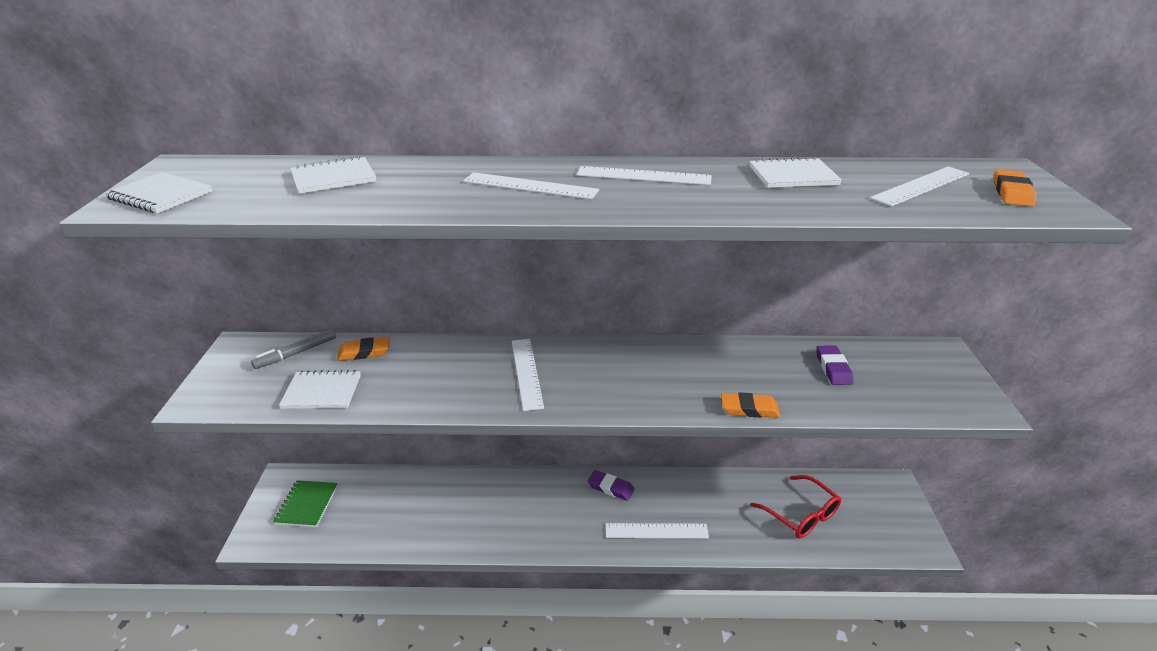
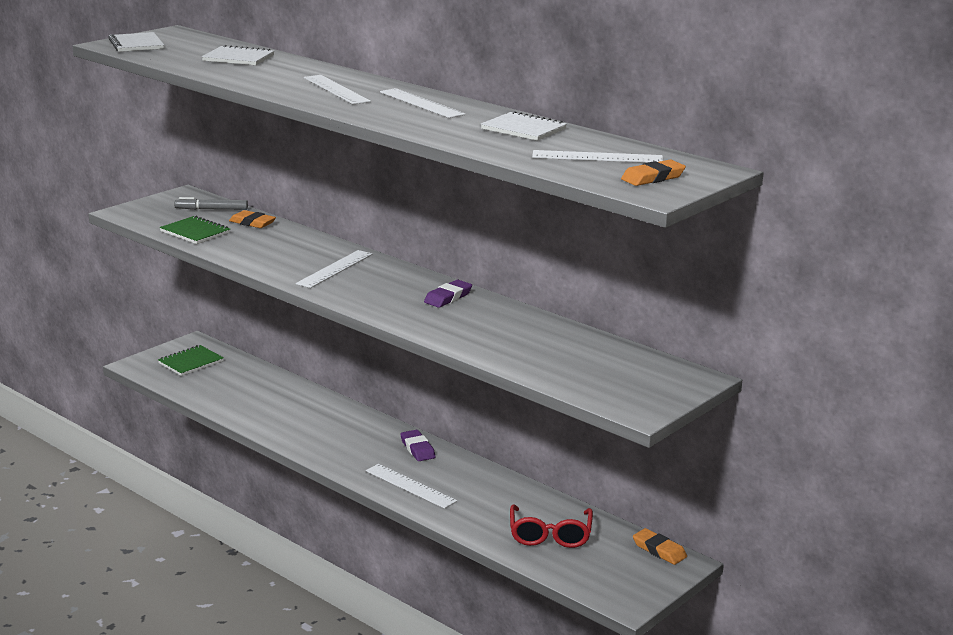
camera: 40 degrees right, 10 degrees down
(322, 392) = (195, 232): white notebook -> green notebook
(749, 409) = (449, 340): orange eraser -> orange eraser (659, 550)
(833, 368) = (569, 349): purple eraser -> purple eraser (448, 297)

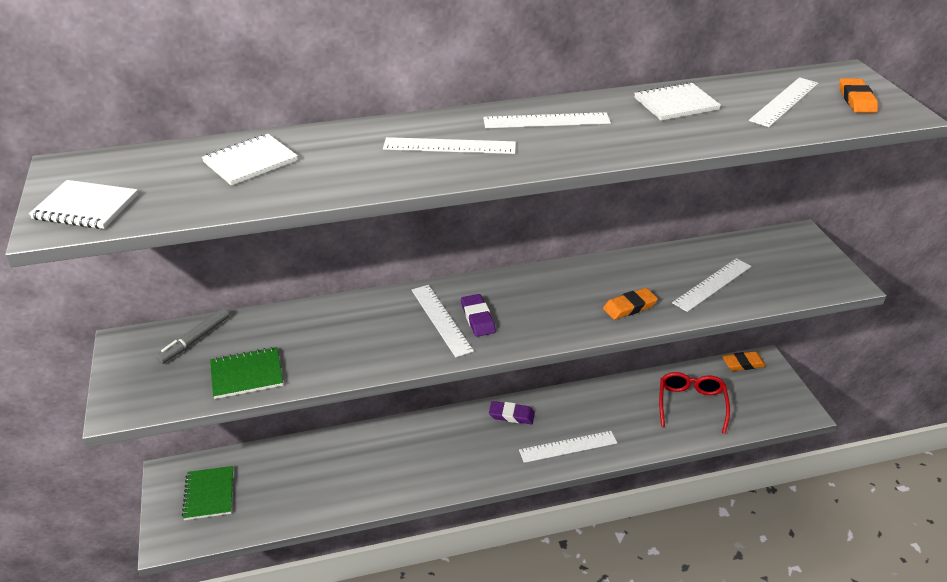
camera: 55 degrees left, 15 degrees up
(252, 223) = (267, 326): orange eraser -> orange eraser (629, 307)
(448, 297) = (564, 283): purple eraser -> purple eraser (477, 318)
(538, 353) = (712, 284): none -> white ruler
(550, 534) = (691, 405): red glasses -> red glasses turned 120 degrees counterclockwise

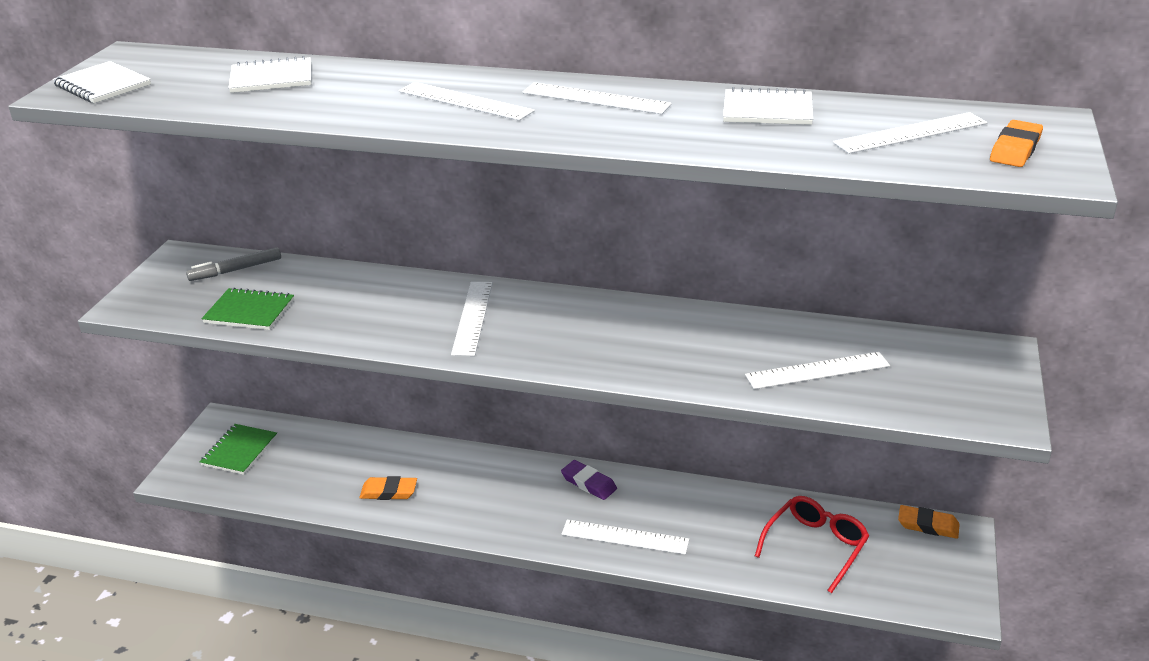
camera: 30 degrees right, 5 degrees down
(477, 318) = (510, 327): purple eraser -> none
(629, 307) = (689, 364): orange eraser -> orange eraser (389, 492)

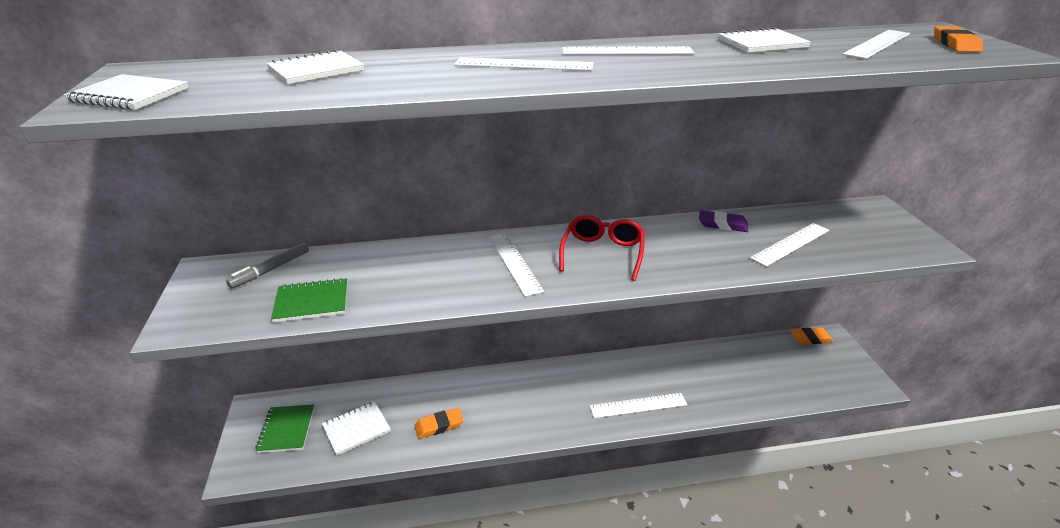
camera: 25 degrees left, 0 degrees up
(305, 470) = (356, 429): none -> white notebook
(588, 483) = (584, 373): purple eraser -> purple eraser (722, 224)
(815, 547) = (760, 373): red glasses -> red glasses (602, 254)

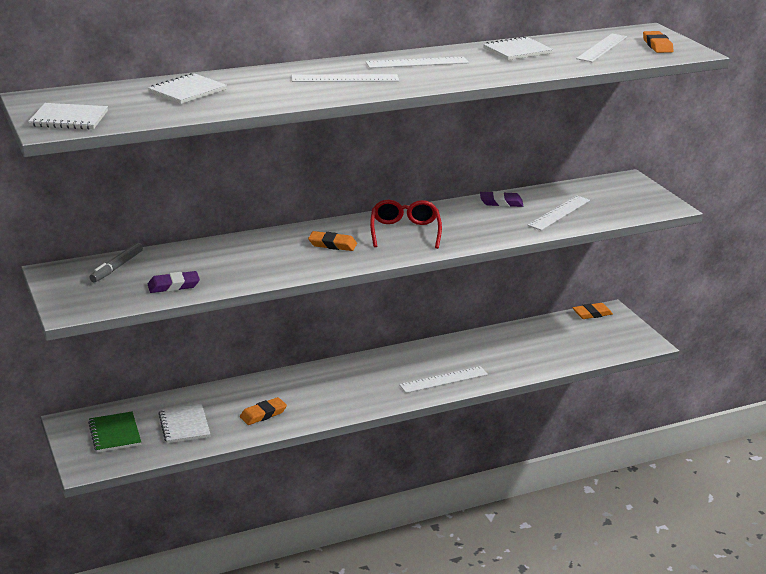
camera: 15 degrees left, 5 degrees down
(311, 302) = (173, 285): green notebook -> purple eraser
(356, 429) = (184, 425): white notebook -> white notebook turned 60 degrees counterclockwise
(514, 263) = (332, 244): white ruler -> orange eraser

